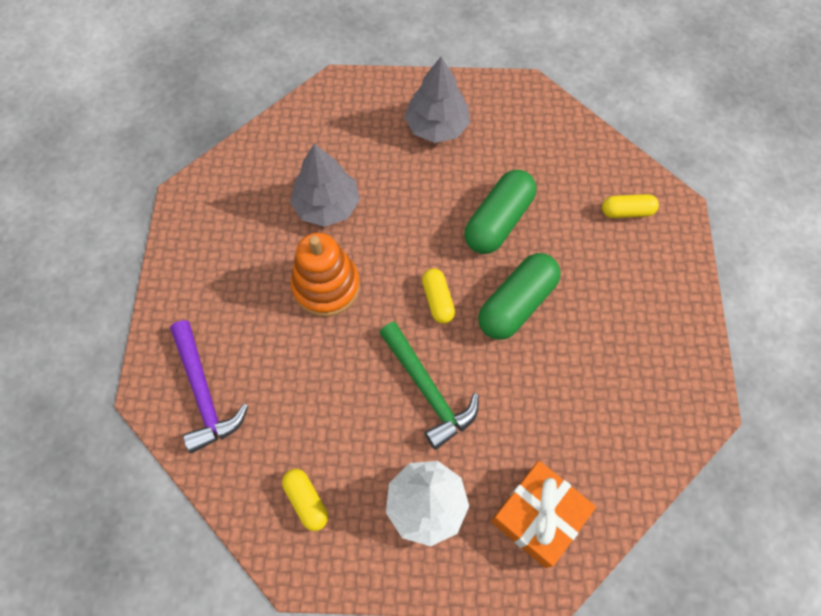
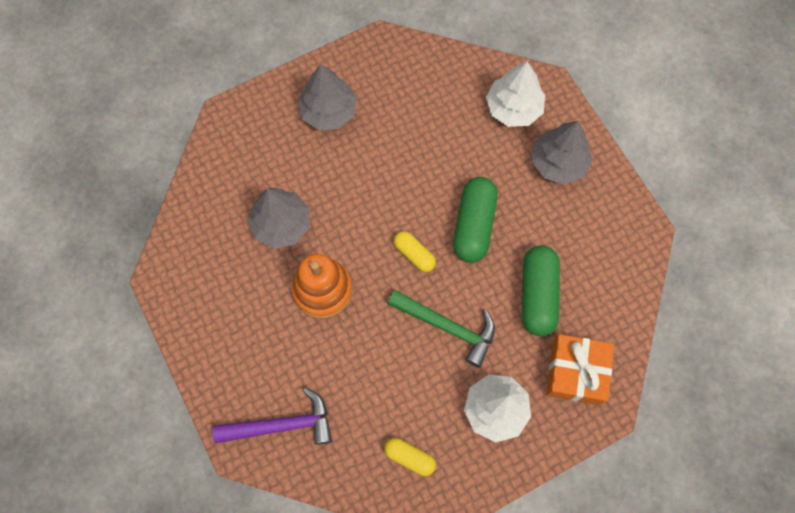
camera: 30 degrees left, 5 degrees up
(204, 393) = (282, 425): purple hammer -> purple hammer turned 45 degrees counterclockwise
(498, 221) = (423, 166): green capsule -> green capsule (538, 295)
(627, 212) = (513, 108): yellow capsule -> white tree
(644, 288) = (558, 162): none -> grey tree

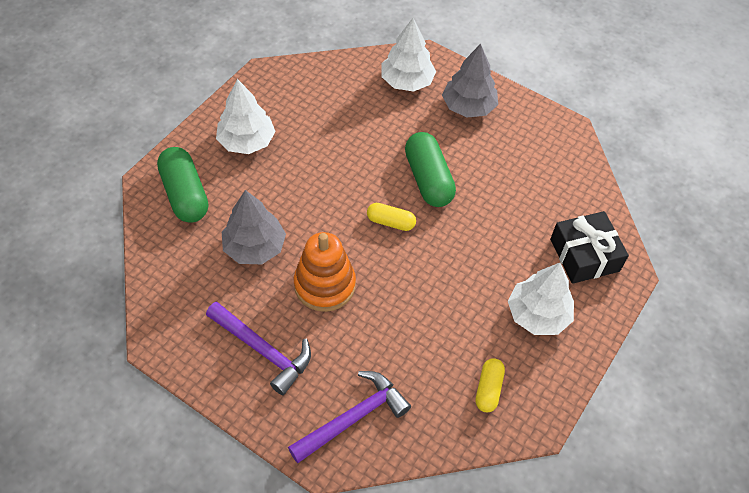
camera: 30 degrees left, 15 degrees down
(240, 327) = (263, 350): none -> purple hammer
(328, 111) = (246, 141): grey tree -> white tree
(409, 457) = (488, 389): yellow capsule -> yellow capsule turned 75 degrees counterclockwise
(448, 327) = (455, 267): green hammer -> none
(538, 295) = (515, 210): green capsule -> green capsule (185, 194)
(576, 372) = (584, 255): orange gift -> black gift

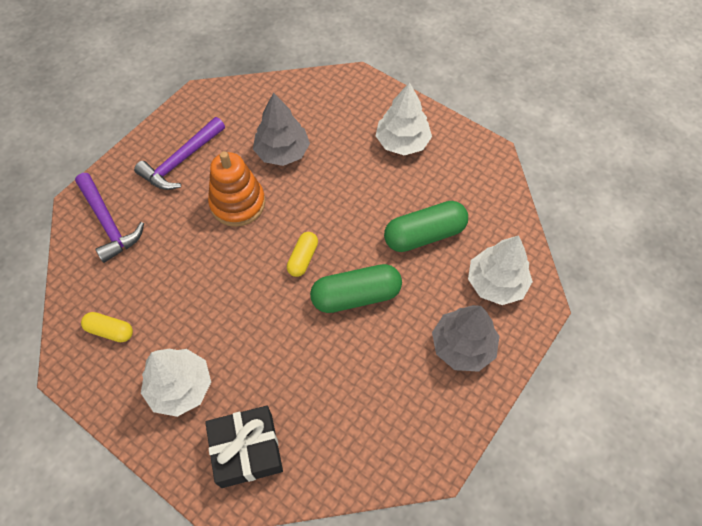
camera: 95 degrees right, 5 degrees up
(185, 194) = (341, 102): green capsule -> green capsule (424, 235)

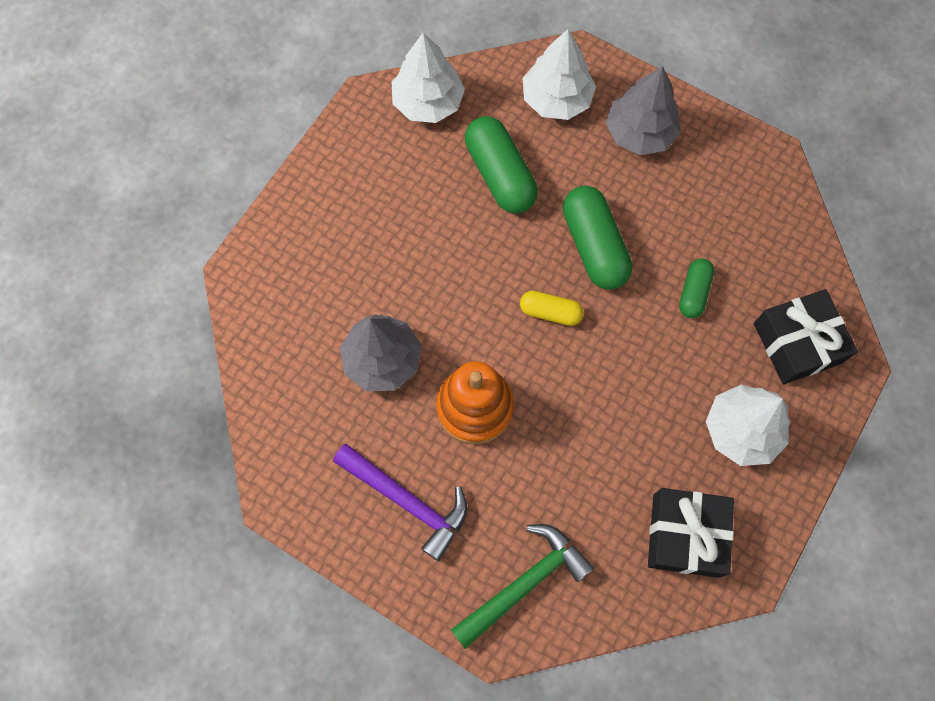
camera: 95 degrees left, 10 degrees up
(108, 223) = (525, 583): purple hammer -> green hammer
(110, 331) = (685, 535): yellow capsule -> black gift
(306, 368) = (693, 292): none -> green capsule
(402, 142) = (355, 206): white tree -> white tree (428, 102)

